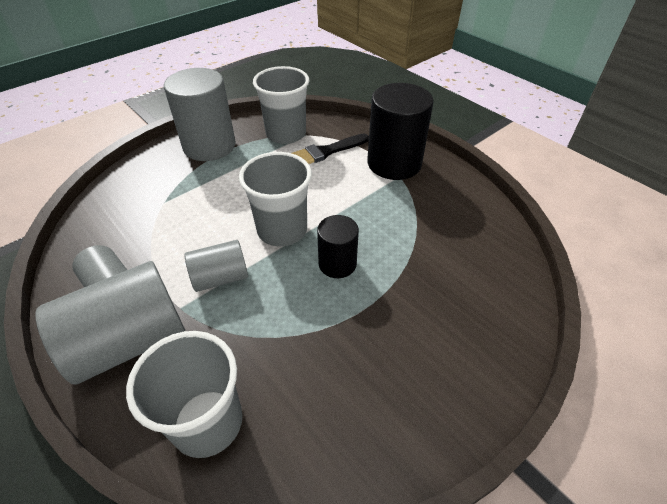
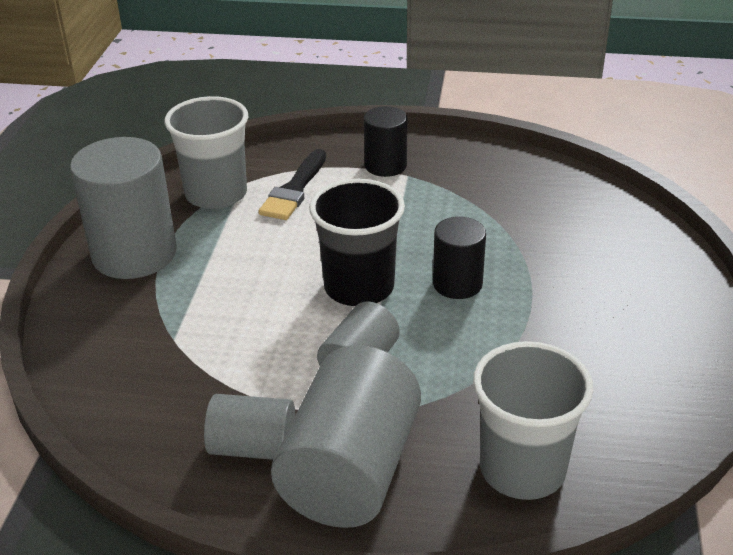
camera: 40 degrees left, 10 degrees down
(282, 230) = (359, 287): grey cup -> black cup
(394, 163) = (385, 165): black cylinder -> black cylinder, size x0.56

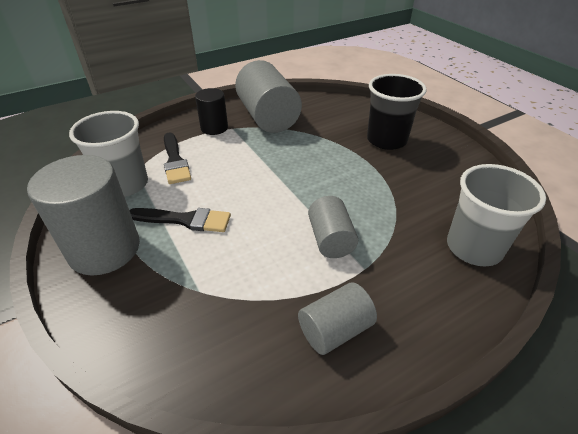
camera: 40 degrees left, 5 degrees up
(234, 263) = (185, 220): none -> black brush
(350, 471) = (404, 305): grey cylinder -> grey cylinder (268, 117)
(359, 287) = (278, 197): black cup -> black cup (386, 140)
(457, 284) = (325, 170): black cylinder -> none

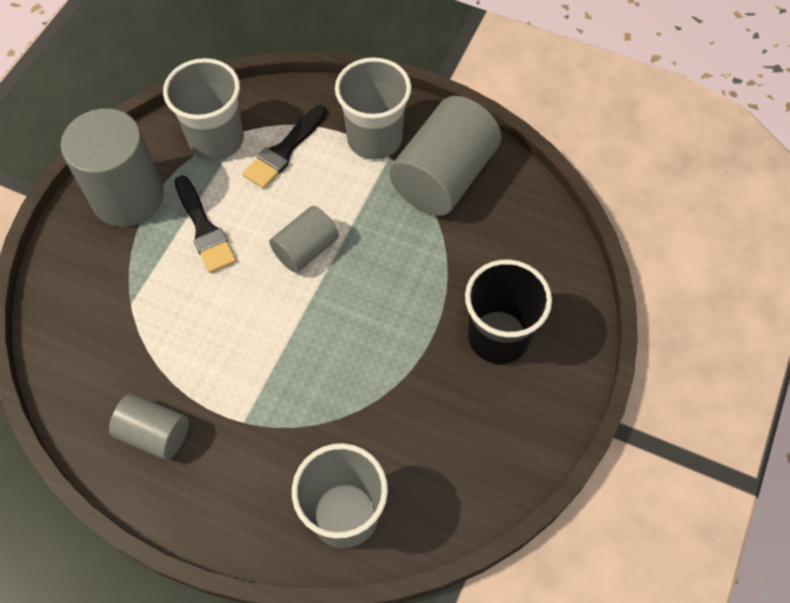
camera: 55 degrees right, 20 degrees up
(214, 128) = (374, 139): black cylinder -> grey cup
(330, 239) = (263, 371): grey cylinder -> grey cylinder (306, 249)

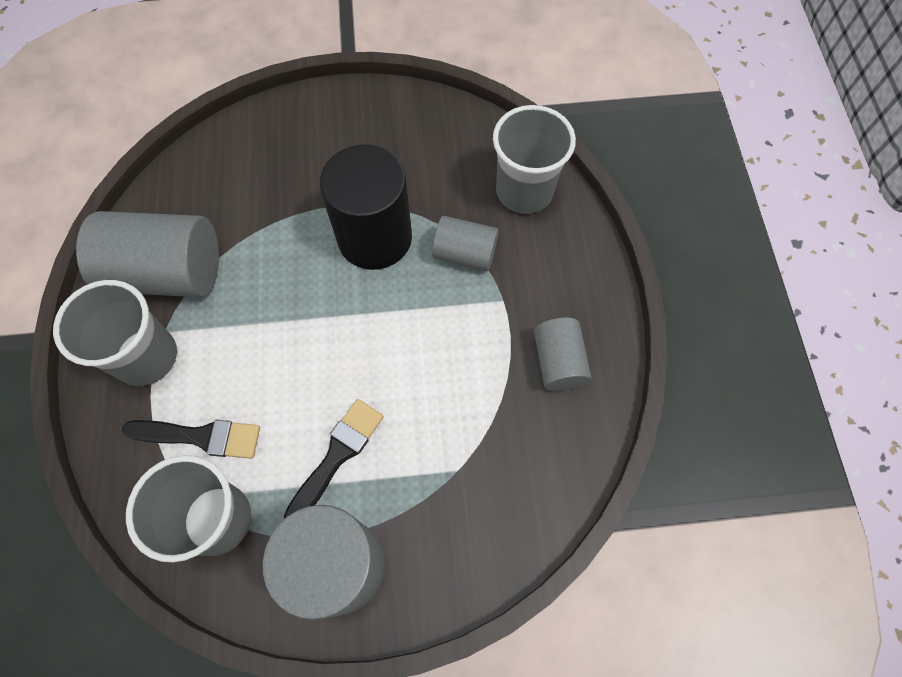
camera: 120 degrees left, 5 degrees up
(306, 249) = (310, 347): grey cylinder -> grey cylinder (465, 254)
(379, 346) = (375, 237): none -> black cylinder
(498, 337) = (316, 160): black cup -> none

